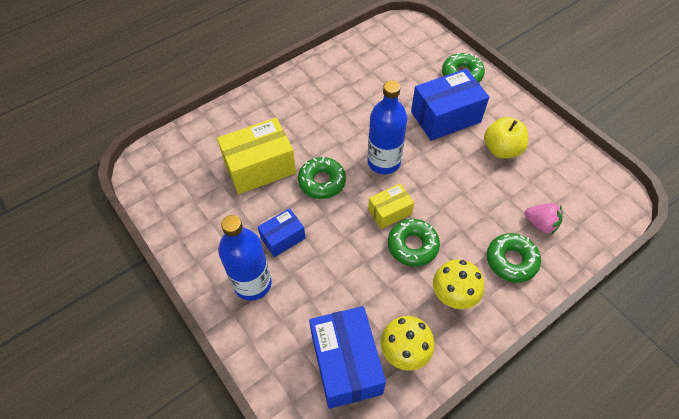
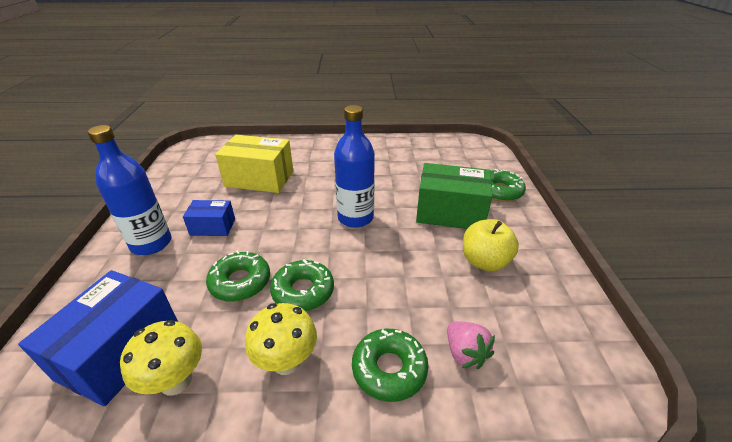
camera: 35 degrees right, 20 degrees down
(322, 182) = (289, 207): green donut -> green donut (240, 282)
(389, 212) = (316, 254): yellow box -> none
(445, 117) = (450, 212): blue box -> green box

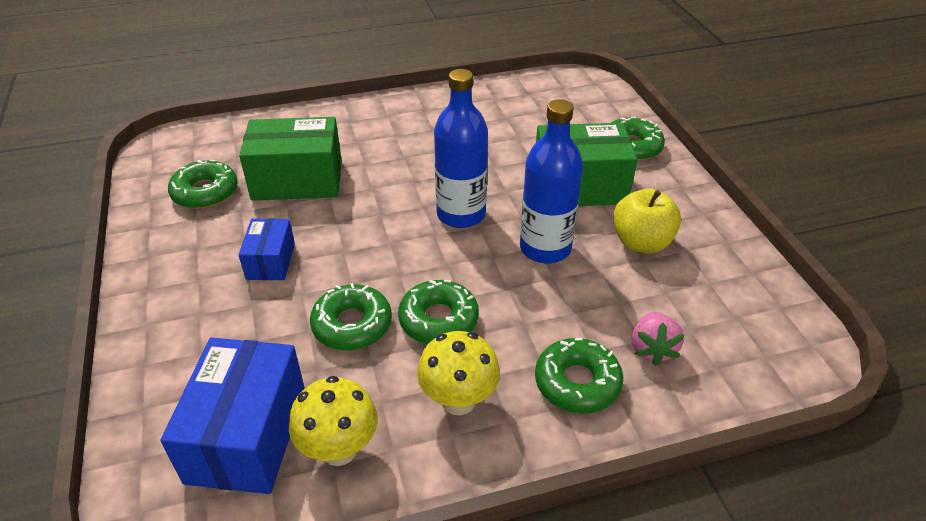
camera: 15 degrees left, 5 degrees up
(151, 243) = (196, 300): blue bottle -> blue bottle (545, 248)
(200, 177) = (205, 192): none -> green donut
(213, 227) = (271, 261): blue box -> blue box turned 75 degrees counterclockwise
(259, 179) = (297, 180): yellow box -> green box
(465, 353) = (652, 349): pink strawberry -> pink strawberry turned 45 degrees clockwise

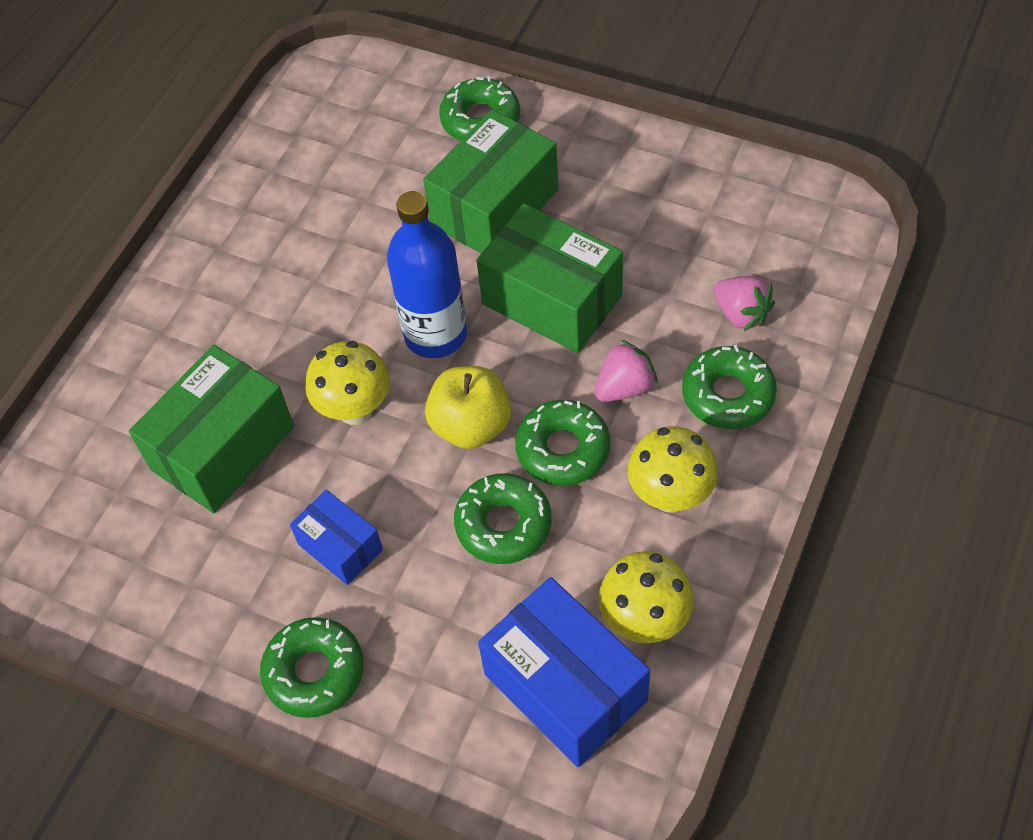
camera: 45 degrees left, 15 degrees up
(205, 192) = (150, 552): green donut -> green donut (314, 672)
(373, 213) = (355, 409): none -> yellow mushroom
(520, 322) = (624, 387): none -> pink strawberry
(545, 248) = (552, 300): blue bottle -> green box
(641, 242) = (617, 221): yellow apple -> yellow apple (471, 426)

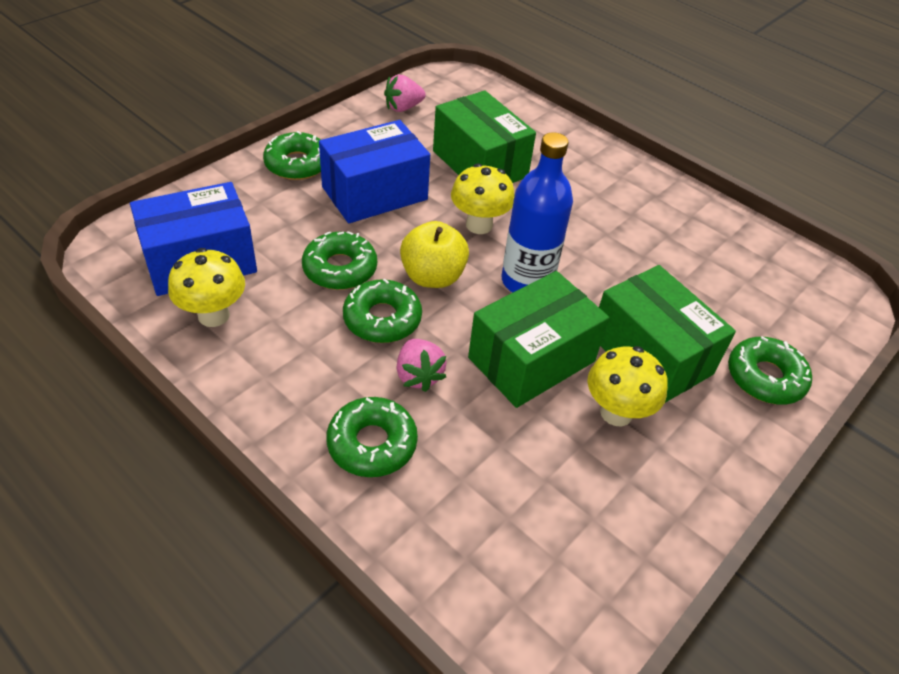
camera: 100 degrees right, 10 degrees down
(340, 547) = (374, 193): blue box -> blue box, size x1.79
(670, 495) = (301, 367): yellow mushroom -> yellow mushroom (616, 412)
(741, 314) = (454, 492): pink strawberry -> pink strawberry (403, 108)

